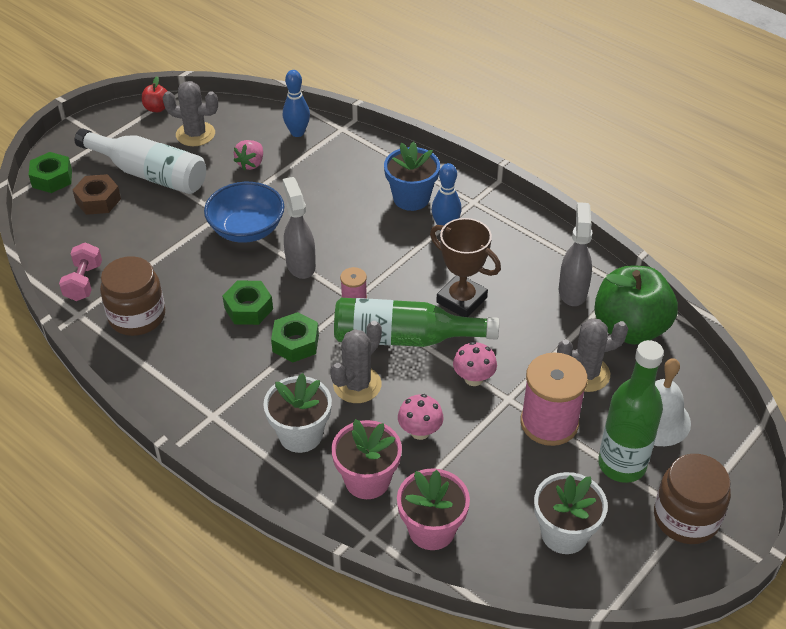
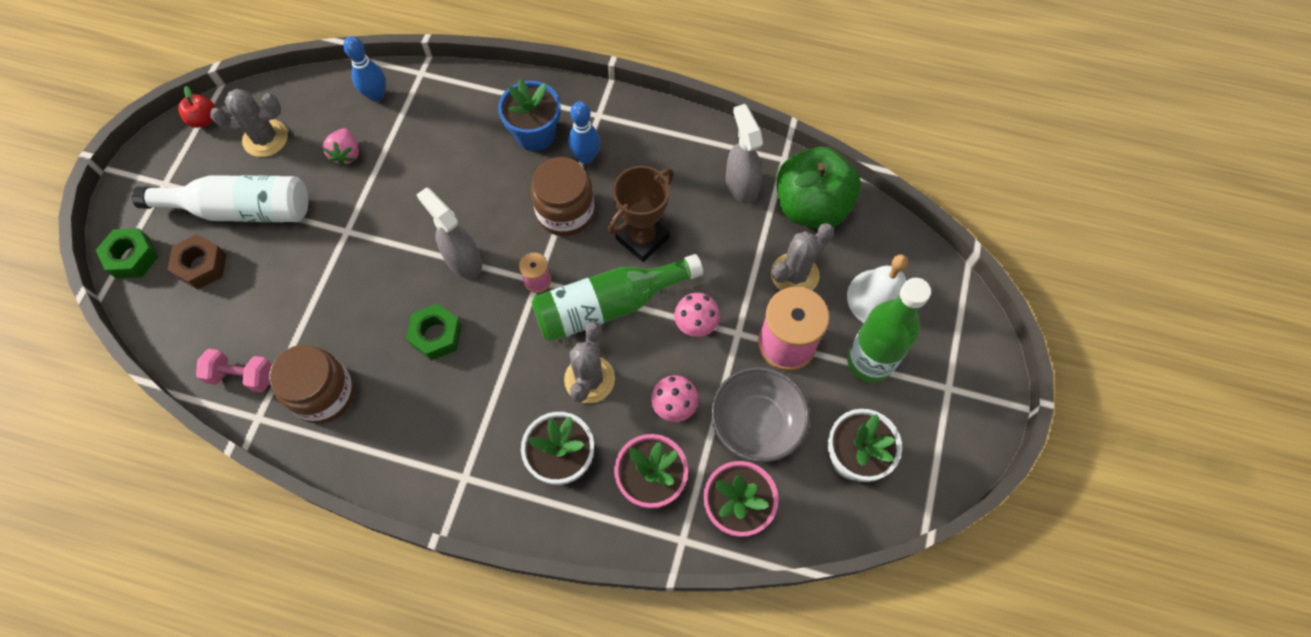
camera: 25 degrees left, 20 degrees up
(84, 282) = (242, 376): pink dumbbell -> pink dumbbell turned 60 degrees counterclockwise
(247, 229) = (384, 239): blue bowl -> none
(295, 343) = (505, 357): green nut -> none
(461, 300) = (642, 238): brown trophy -> brown trophy turned 60 degrees counterclockwise
(487, 472) = (756, 423): none -> grey bowl
(686, 518) = (947, 392): brown jar -> brown jar (565, 212)

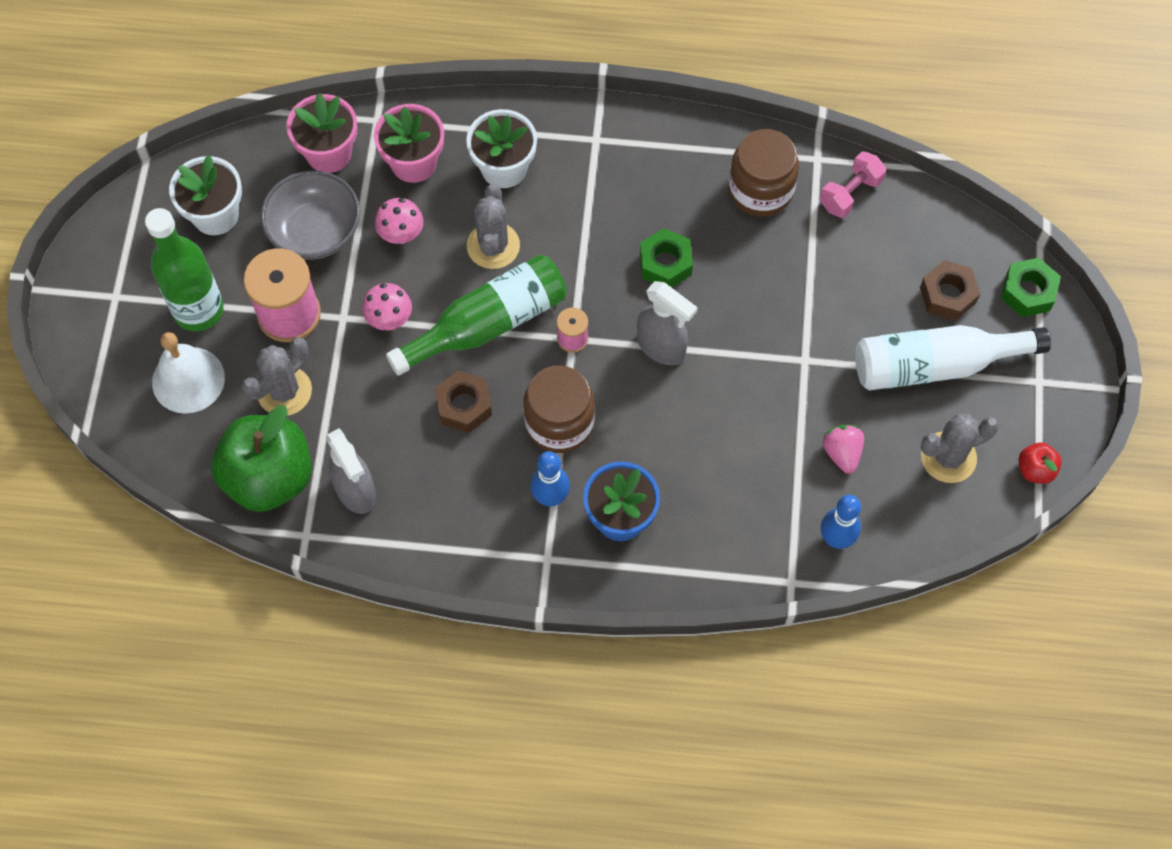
camera: 170 degrees right, 0 degrees up
(242, 376) = (850, 193): pink dumbbell -> pink dumbbell turned 45 degrees counterclockwise
(642, 238) = (464, 406): brown trophy -> brown nut

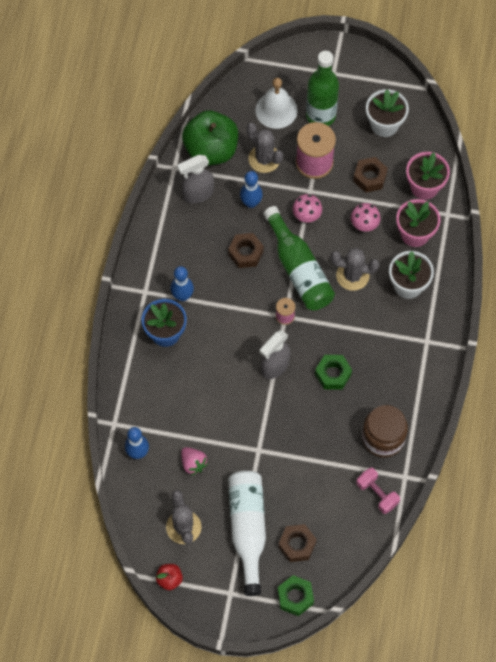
camera: 95 degrees right, 0 degrees up
(315, 231) = (370, 177): grey bowl -> brown nut
(369, 405) = (251, 203): none -> blue bowling pin
(559, 423) = (229, 304): brown jar -> none
(842, 453) = (193, 463): pink strawberry -> pink strawberry turned 60 degrees clockwise

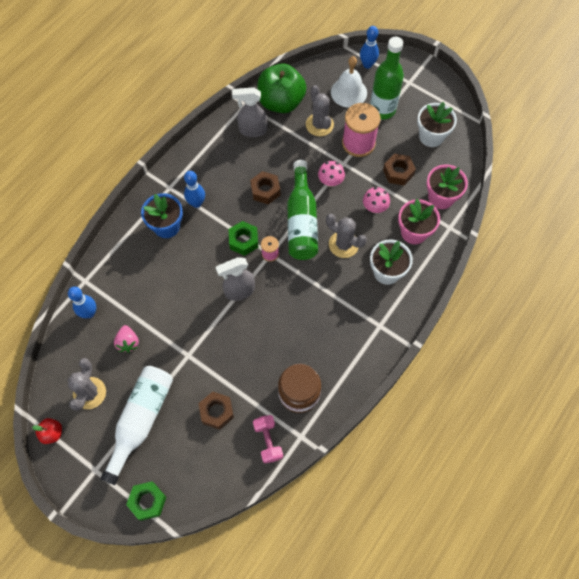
camera: 25 degrees right, 0 degrees up
(251, 203) = (290, 154): blue bowling pin -> blue bowling pin (367, 64)
(297, 545) = (175, 454): brown nut -> brown nut (216, 412)
(333, 374) = (284, 319): green nut -> green nut (243, 241)

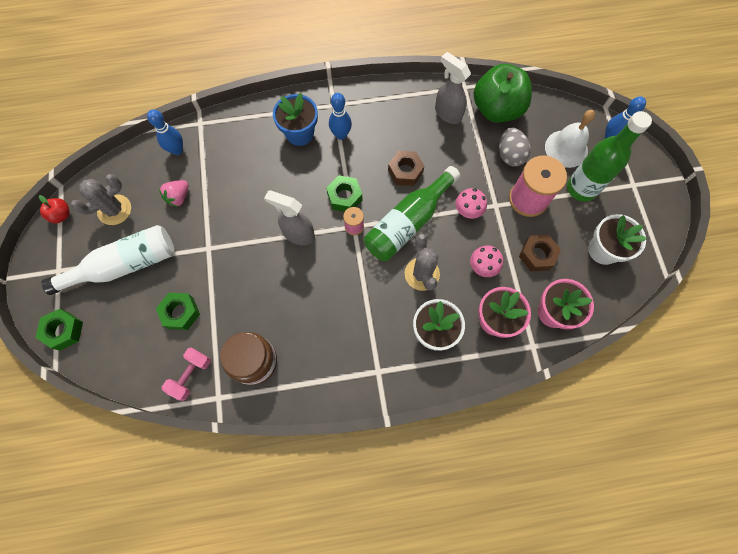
camera: 45 degrees right, 5 degrees up
(216, 412) = (180, 313): brown nut -> green nut
(319, 125) = (510, 155): grey cactus -> grey egg

